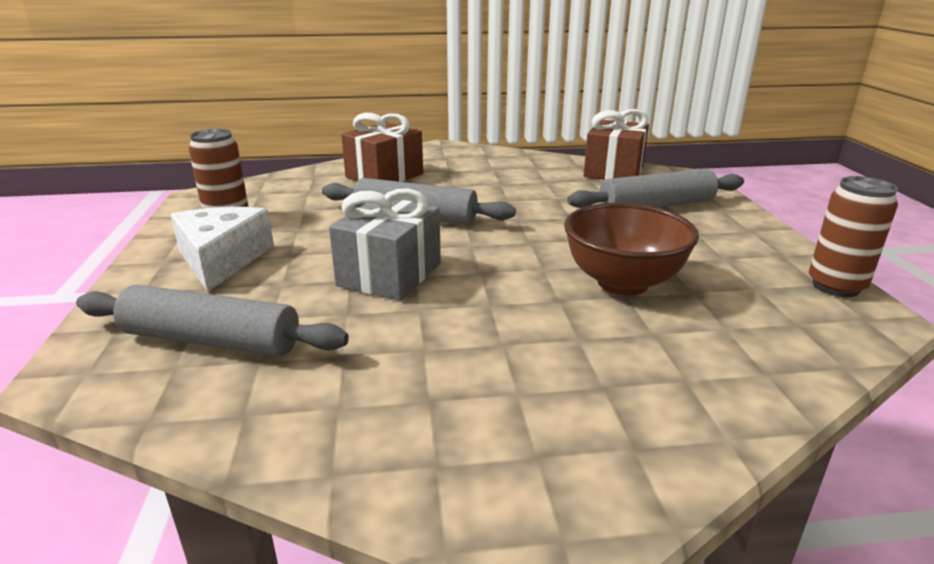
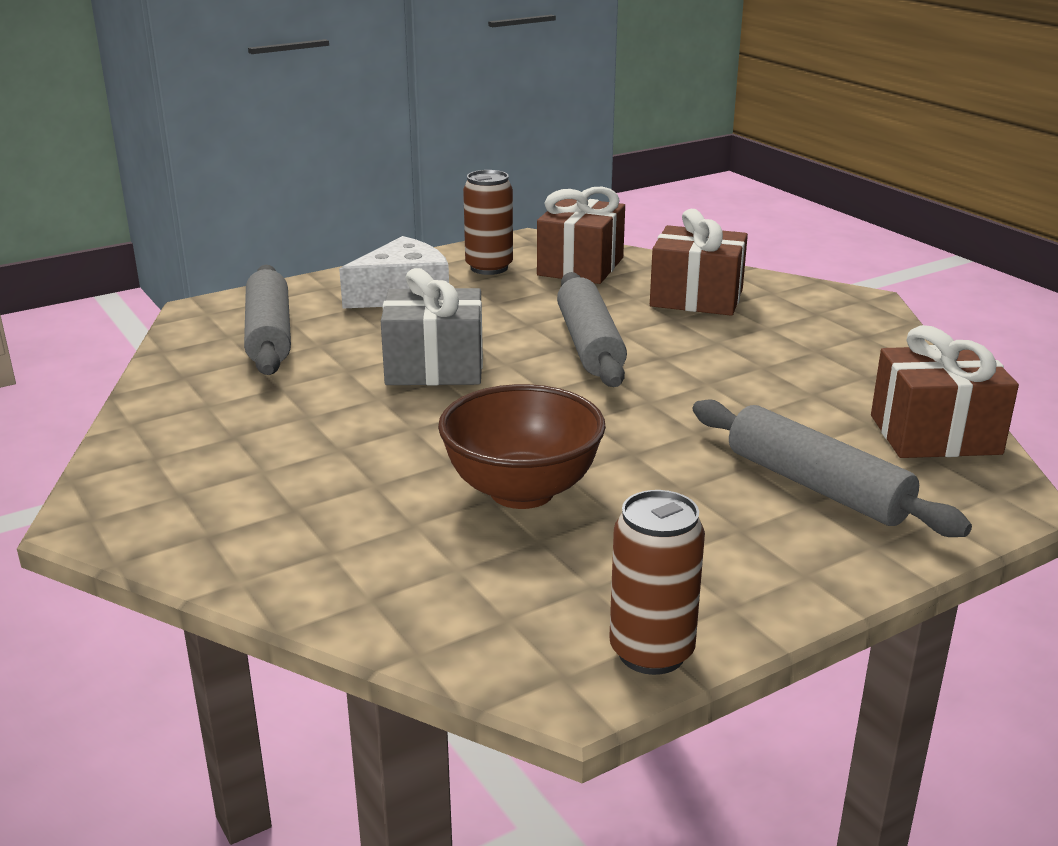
camera: 65 degrees right, 0 degrees up
(280, 192) = (580, 266): none -> brown gift

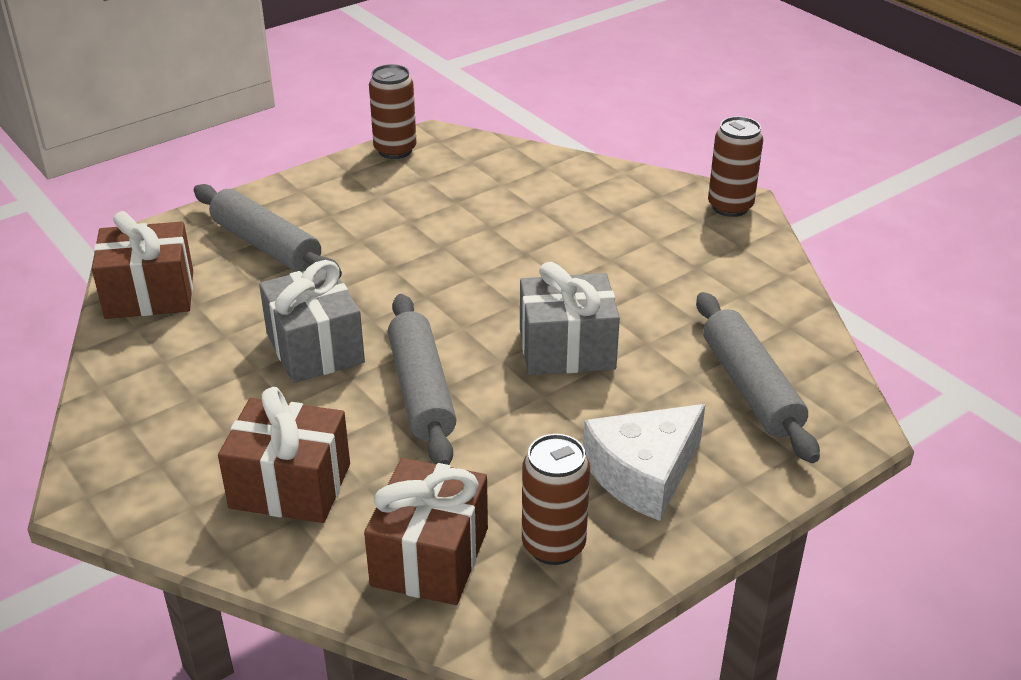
camera: 175 degrees right, 10 degrees up
(116, 510) = (730, 207): none -> brown can
(522, 491) = (470, 232): brown bowl -> none
(706, 378) = (315, 348): none -> grey gift

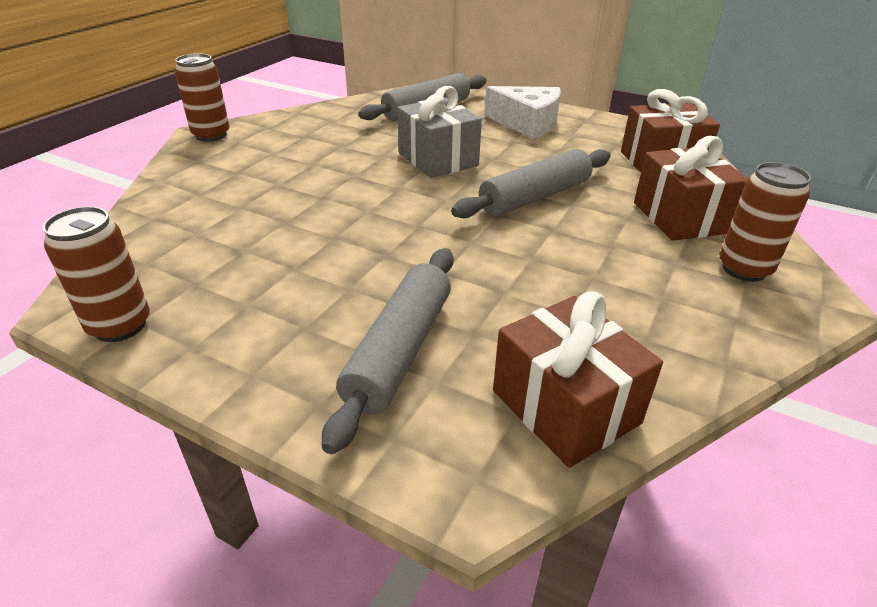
camera: 115 degrees left, 0 degrees up
(315, 348) = (537, 256): grey gift -> none
(553, 545) = (607, 135): brown can -> brown can (744, 269)

